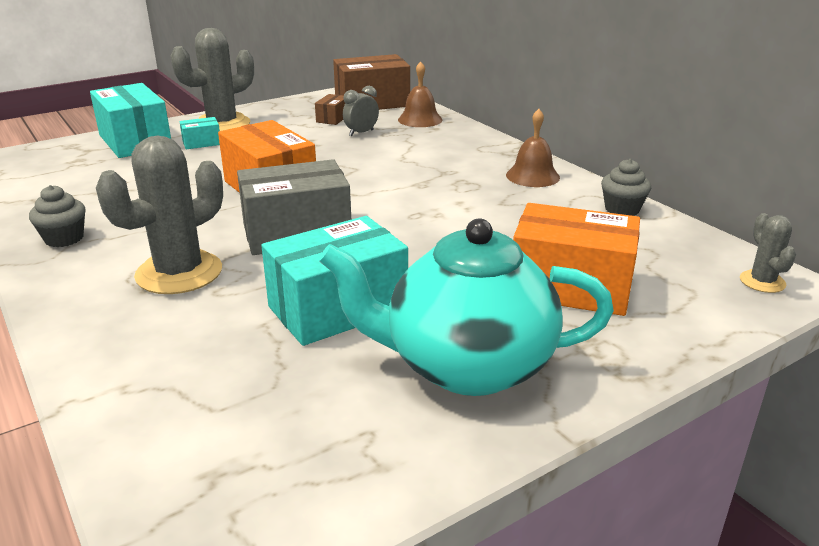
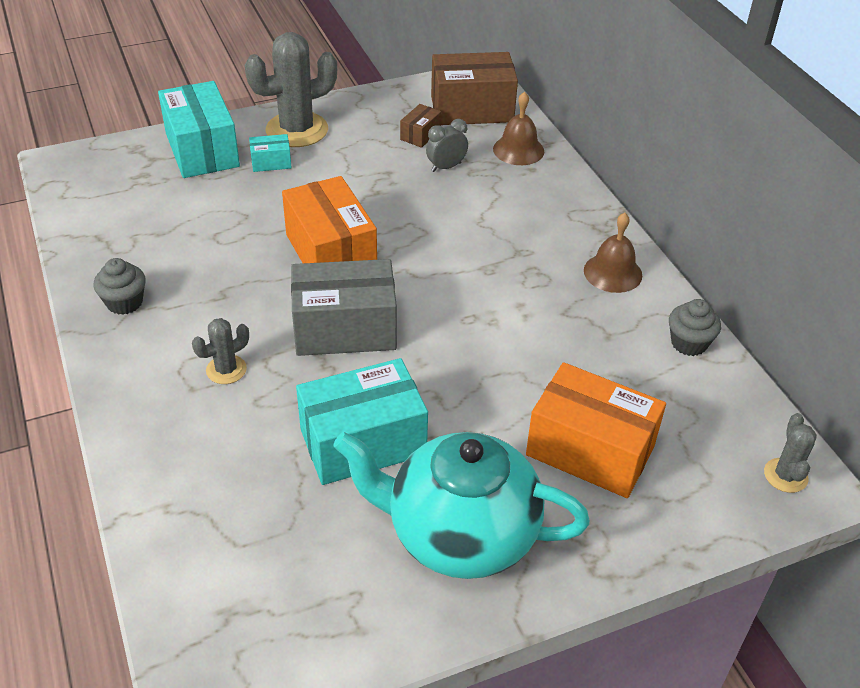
camera: 10 degrees right, 15 degrees up
(179, 273) = (226, 370): grey cactus -> grey cactus, size x0.50

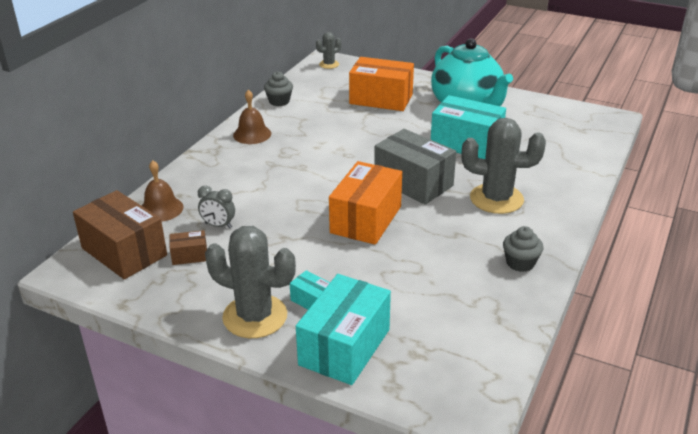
camera: 130 degrees left, 10 degrees down
(226, 370) = (496, 199): grey cactus -> grey cactus, size x2.00
(590, 451) = (381, 99): orange box -> orange box turned 60 degrees counterclockwise

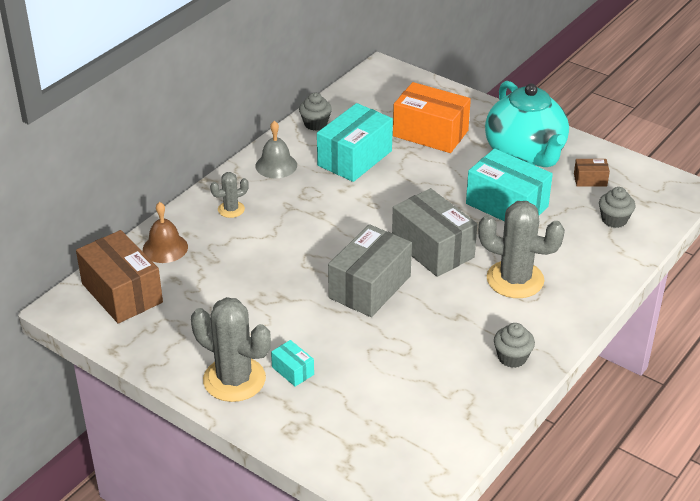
camera: 10 degrees right, 5 degrees up
(189, 256) = (184, 306): brown box -> brown box (590, 180)
(218, 225) = (219, 275): grey clock -> none
(252, 134) = (276, 165): brown bell -> grey bell
(329, 64) = (384, 77): grey cactus -> grey cactus (231, 209)
(344, 347) = (311, 422): turquoise box -> turquoise box (354, 158)
(366, 219) = (370, 287): orange box -> grey box
(562, 145) = (614, 220): none -> grey cupcake

